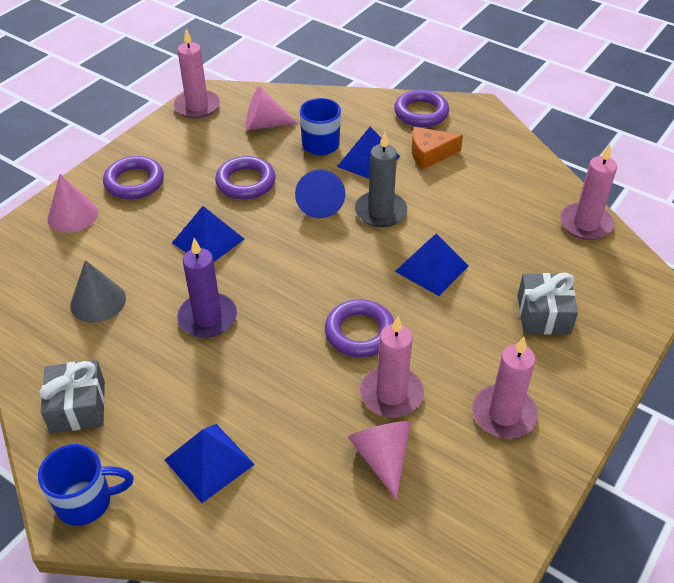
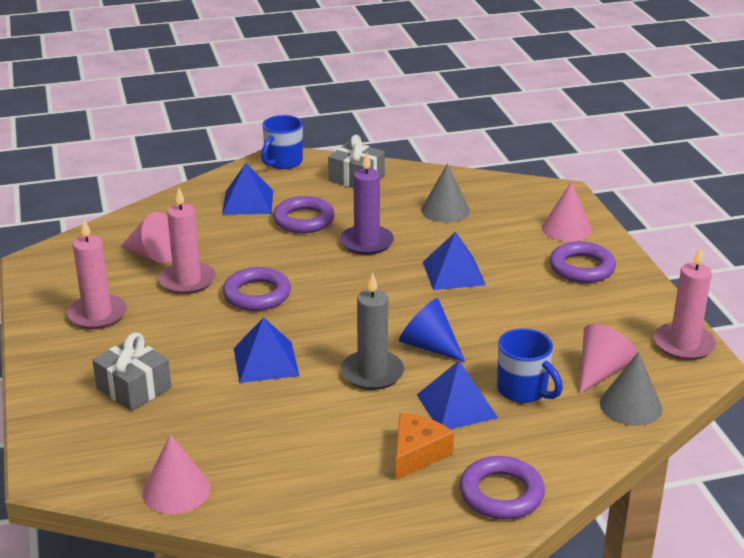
camera: 130 degrees right, 15 degrees down
(246, 182) = (512, 321): purple ring -> purple ring (304, 220)
(288, 102) = (630, 406): none -> grey cone
(586, 224) = (176, 490): pink candle -> pink cone

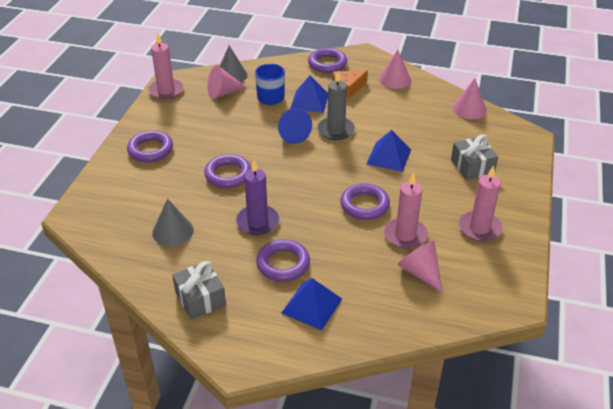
camera: 150 degrees left, 10 degrees up
(283, 162) = (243, 352): blue mug -> none
(453, 273) = (228, 175): blue pyramid -> purple ring
(566, 229) = (117, 181): pink cone -> pink cone (394, 79)

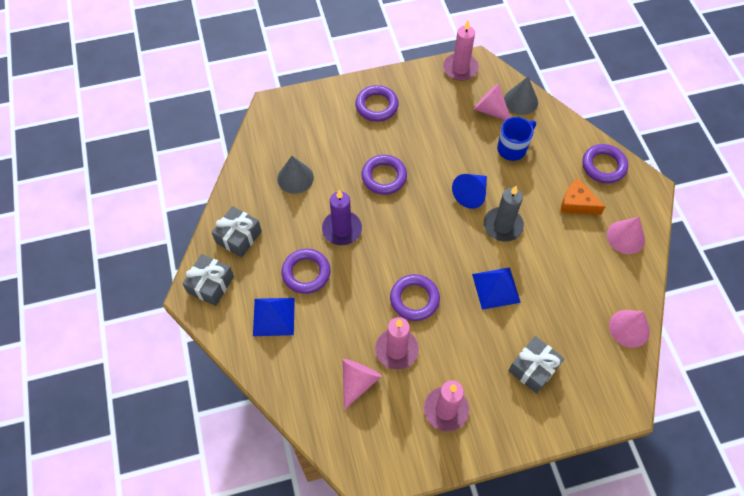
camera: 60 degrees right, 20 degrees up
(237, 342) = (211, 284): none -> grey gift
(309, 101) = (531, 182): blue pyramid -> none

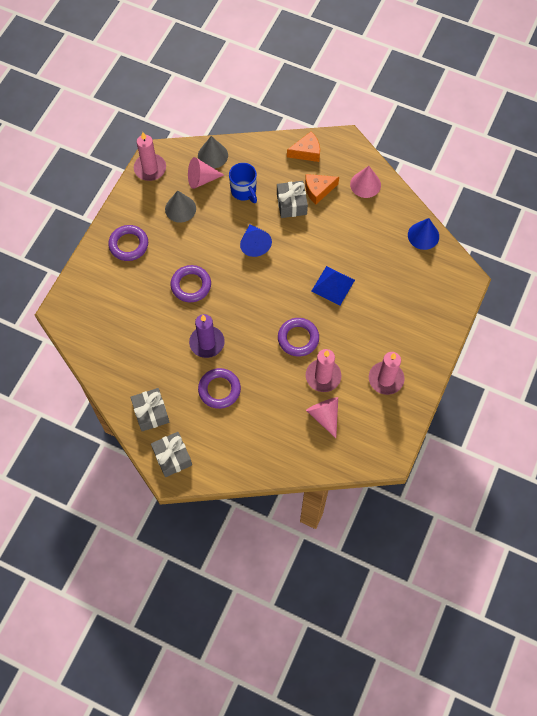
camera: 50 degrees left, 5 degrees up
(273, 316) = (233, 433): blue pyramid -> none
(295, 178) = (137, 341): grey cone -> grey cone (180, 209)
(503, 226) = (294, 245): grey candle -> none
(512, 148) = (244, 191): blue mug -> blue mug turned 150 degrees clockwise
(533, 368) = (402, 309): grey gift -> grey gift (291, 204)
(603, 166) = (306, 152): purple ring -> orange cheese
(629, 328) = (423, 235): pink cone -> blue cone

